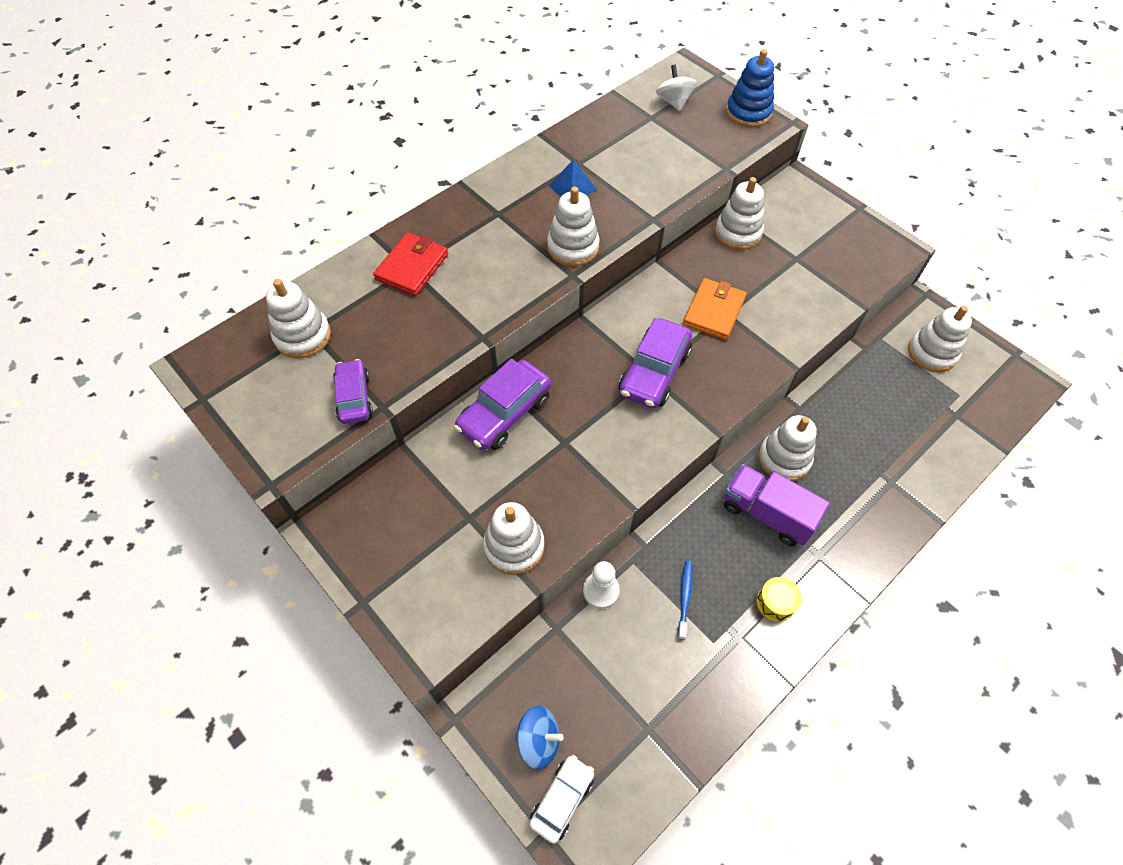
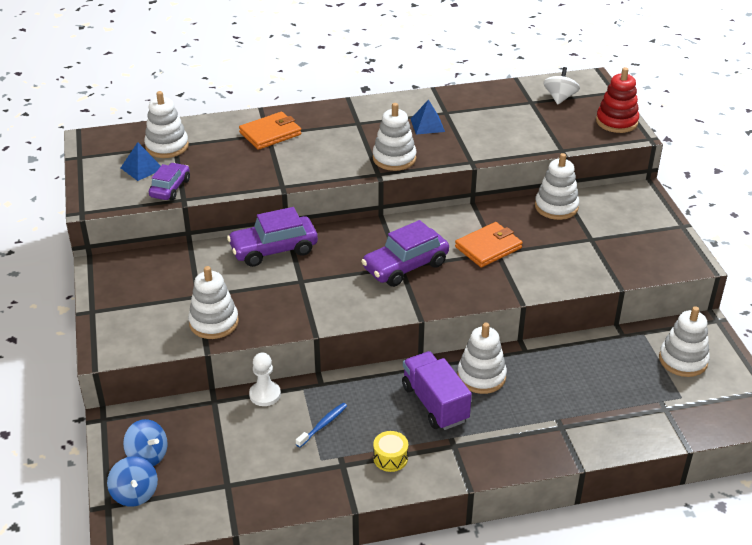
camera: 30 degrees right, 20 degrees down
(296, 382) = (142, 168): none -> blue pyramid
(412, 267) = (270, 133): red wallet -> orange wallet
(562, 799) = (135, 493): white car -> blue spinning top
(748, 112) = (616, 122): blue stacking toy -> red stacking toy

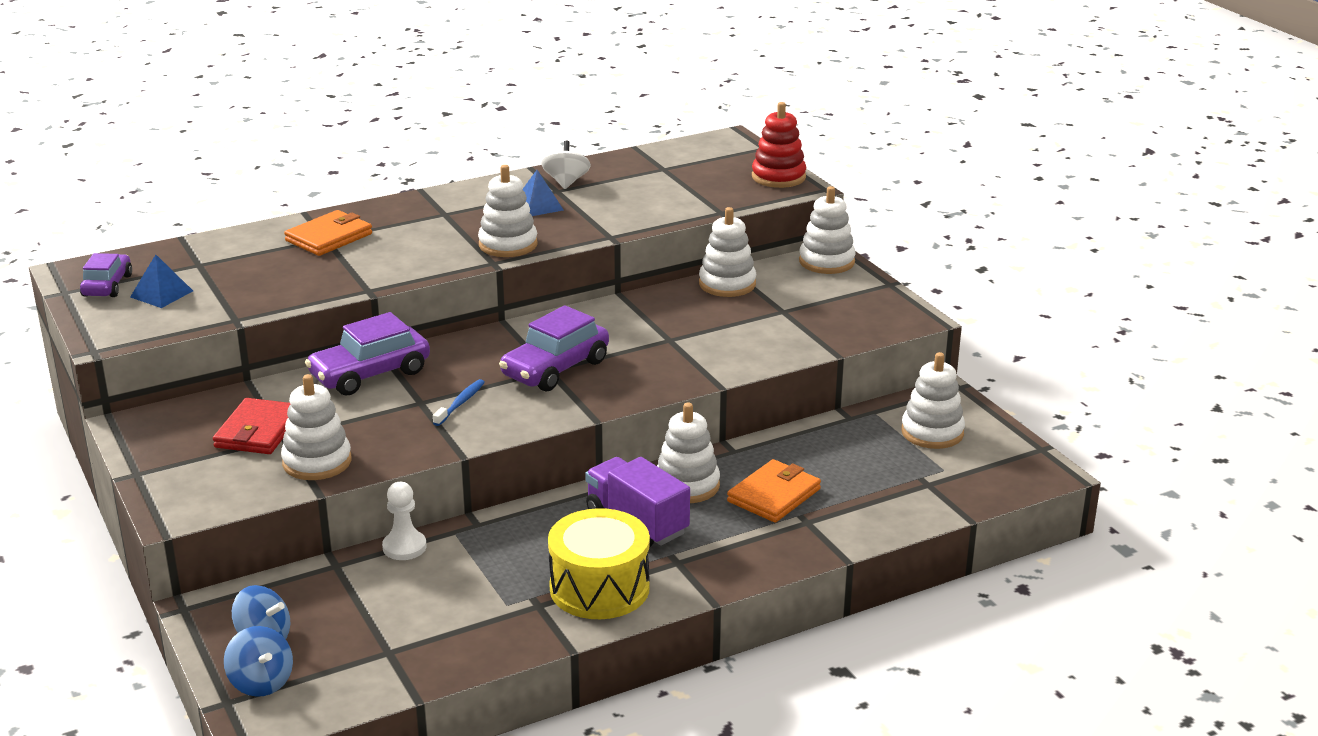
camera: 15 degrees left, 10 degrees down
(167, 146) = (188, 267): white stacking toy -> white stacking toy (826, 262)
(170, 188) = (211, 310): purple car -> purple car (107, 285)
(183, 288) = (258, 431): none -> red wallet
(323, 425) = (496, 567): blue toothbrush -> blue toothbrush (460, 403)
(390, 458) = (599, 588): yellow drum -> yellow drum, size x2.13
(488, 247) = (656, 336): orange wallet -> orange wallet (774, 495)
(560, 98) = (698, 161): white spinning top -> white spinning top (566, 182)

